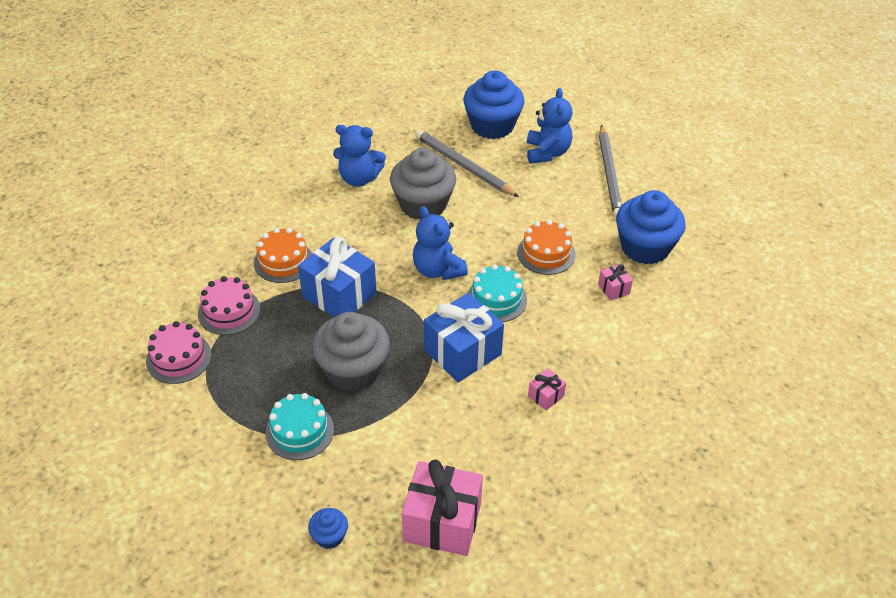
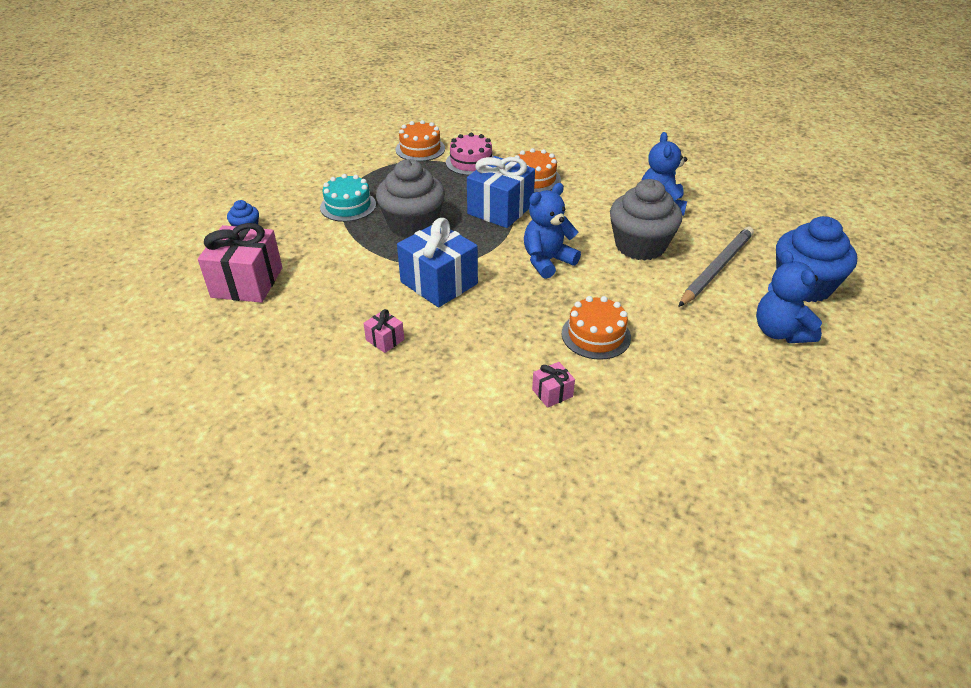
camera: 85 degrees right, 5 degrees down
(179, 358) = (420, 149): pink cake -> orange cake
(496, 299) = (515, 301): turquoise cake -> none
(547, 152) = (780, 332): blue teddy bear -> blue teddy bear turned 75 degrees clockwise
(609, 174) = (769, 390): grey pencil -> none
(645, 247) = (636, 424): blue cupcake -> none

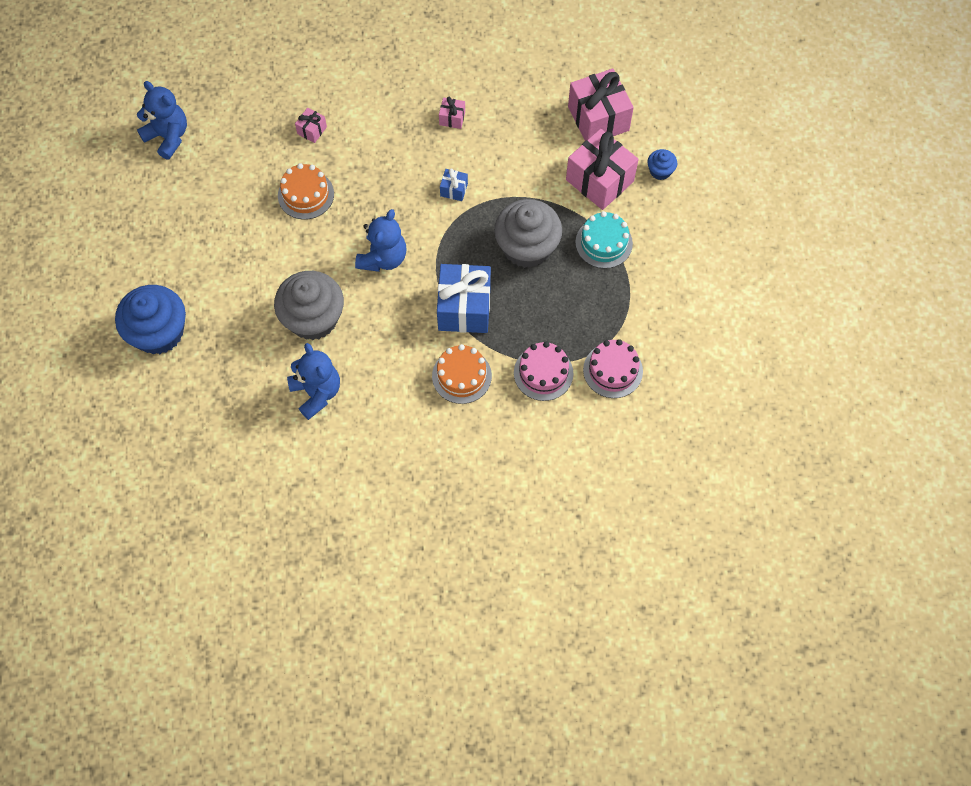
camera: 150 degrees right, 25 degrees up
(303, 241) = (599, 180): none -> pink gift
(420, 149) = (613, 370): orange cake -> pink cake
(439, 283) = (454, 190): blue gift -> blue gift, size x0.45
(716, 268) = (237, 319): grey pencil -> none
(780, 332) = (169, 265): blue teddy bear -> blue teddy bear (168, 137)

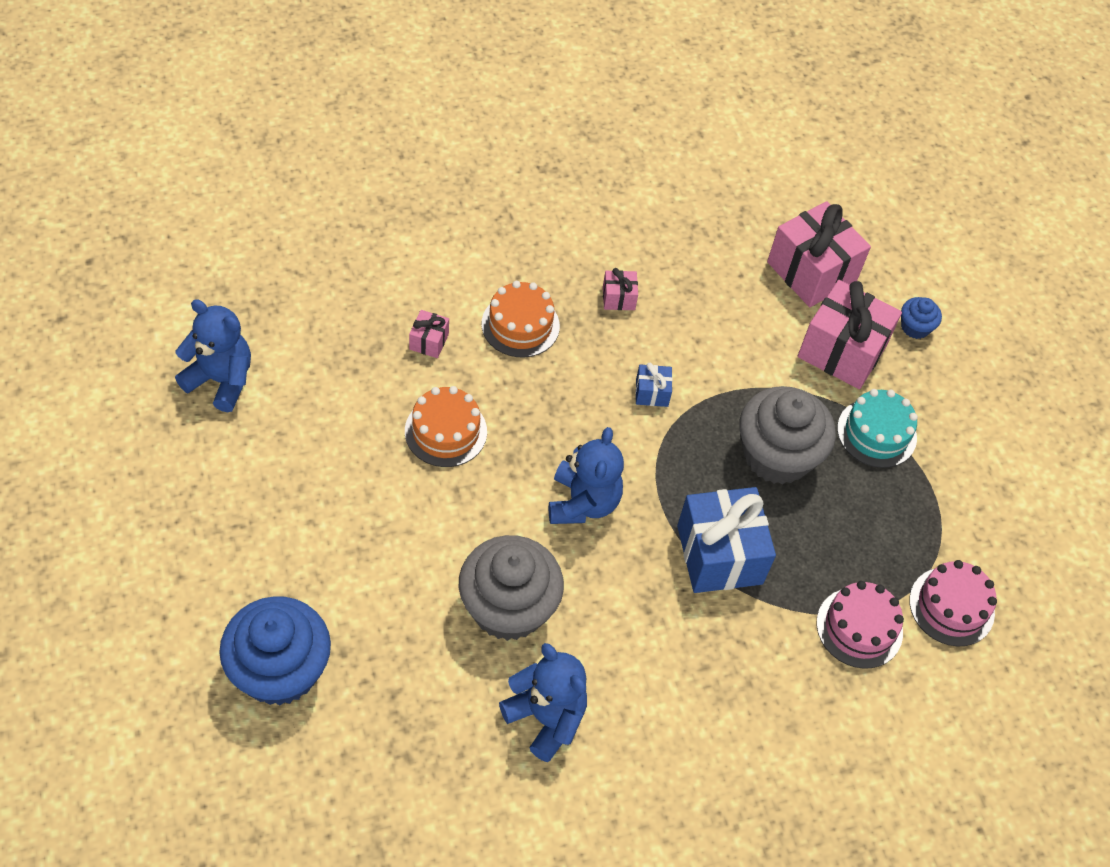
camera: 20 degrees left, 10 degrees down
(461, 376) = (747, 653): orange cake -> orange cake (520, 325)

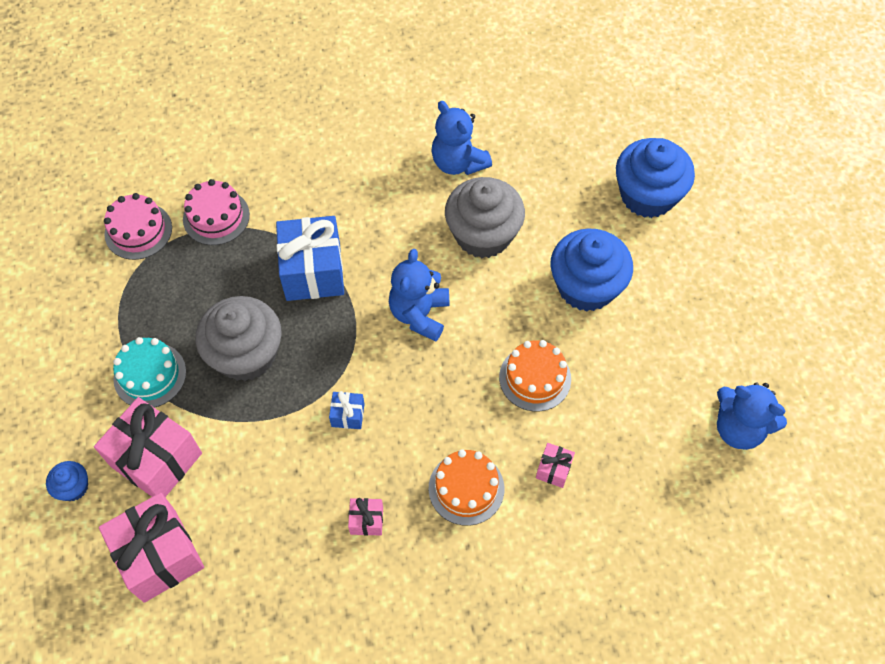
camera: 170 degrees left, 5 degrees up
(377, 539) = (586, 286): none -> blue cupcake

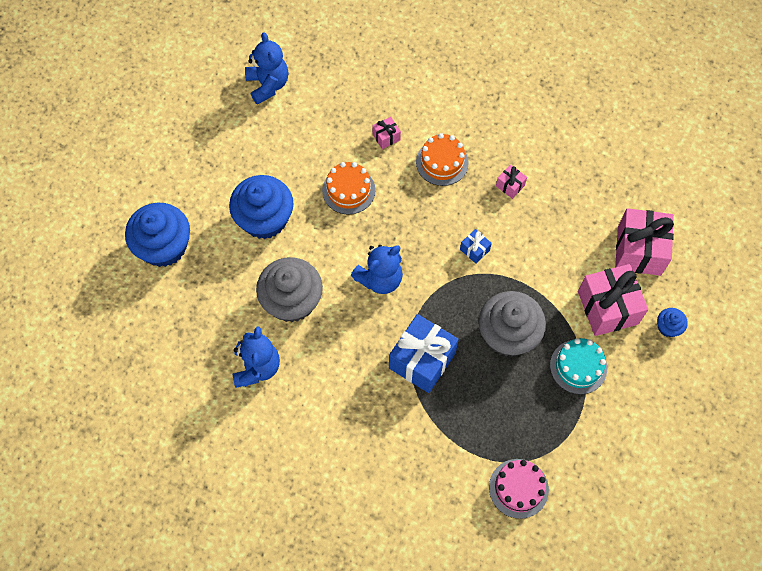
camera: 140 degrees left, 5 degrees up
(216, 217) = (456, 456): pink cake -> none

